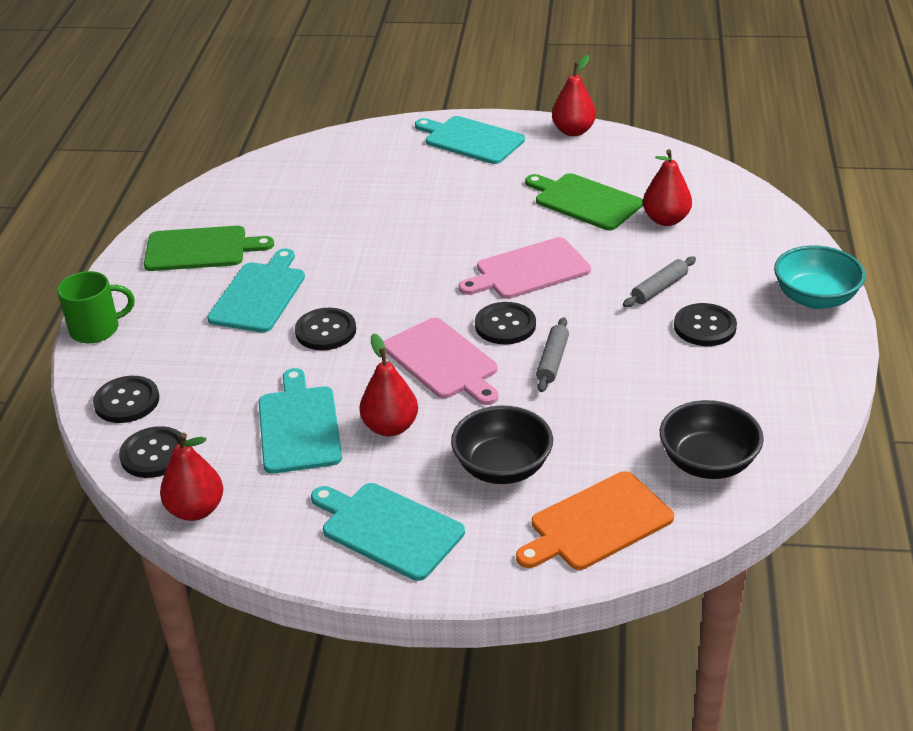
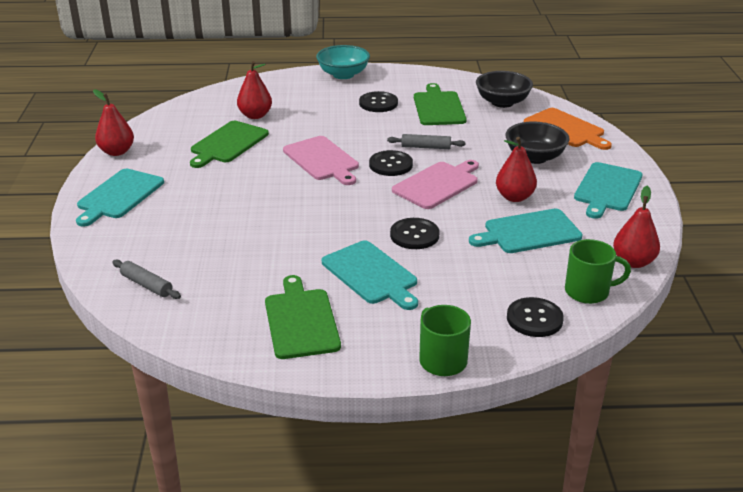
camera: 100 degrees left, 5 degrees down
(154, 454) = (588, 291): black button -> green mug
(259, 295) = (371, 274): turquoise cutting board -> turquoise cutting board turned 135 degrees counterclockwise
(659, 288) = (339, 116): grey rolling pin -> grey rolling pin (146, 285)
(689, 387) = (438, 107): none -> green cutting board

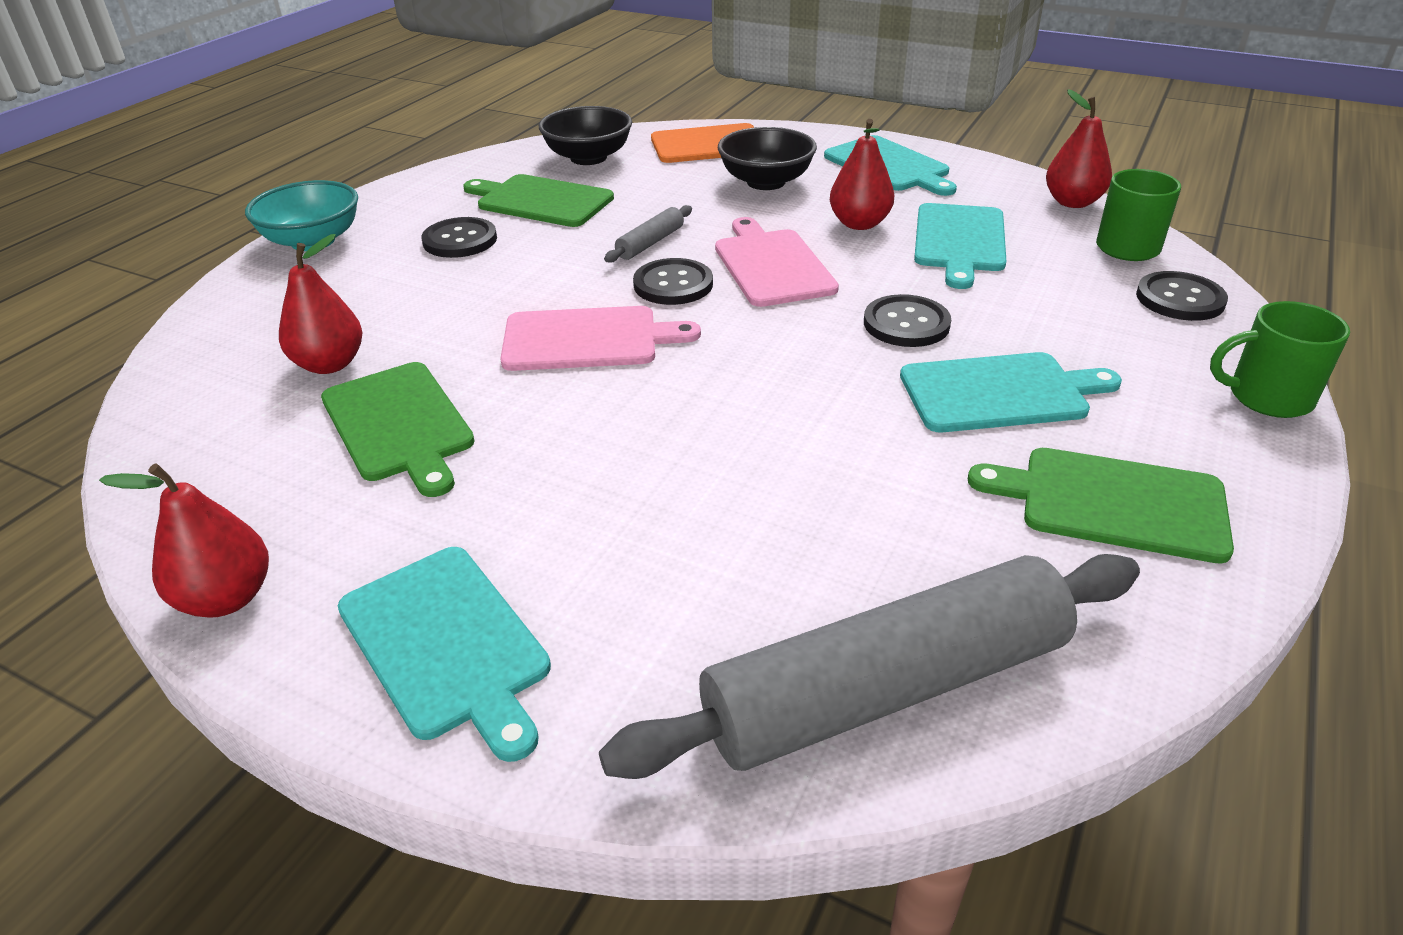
camera: 60 degrees left, 5 degrees up
(146, 285) = (886, 688): grey rolling pin -> grey rolling pin, size x2.43

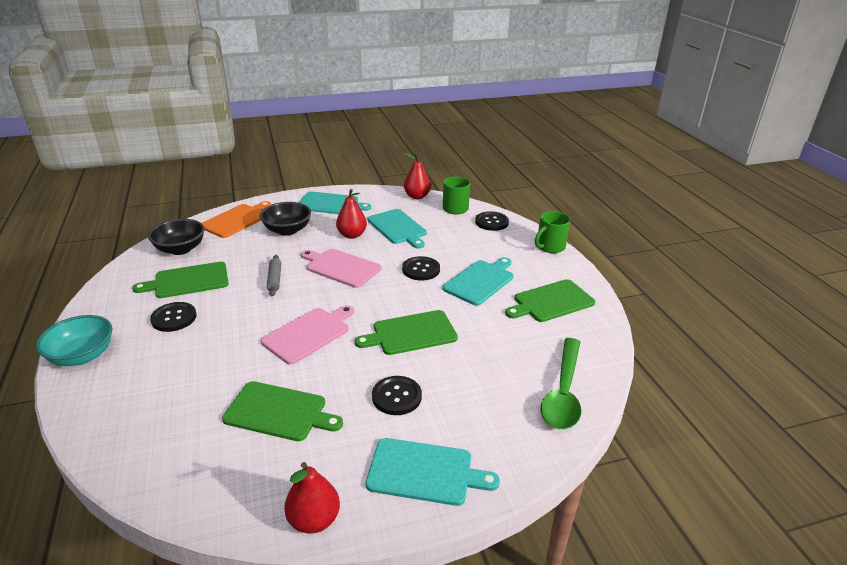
camera: 45 degrees left, 5 degrees down
(330, 364) = (200, 407): red pear -> none
(673, 284) = (311, 293): black button -> black button (396, 396)
(741, 417) = (411, 333): none -> green cutting board
(886, 688) = (563, 392): grey rolling pin -> green spoon

